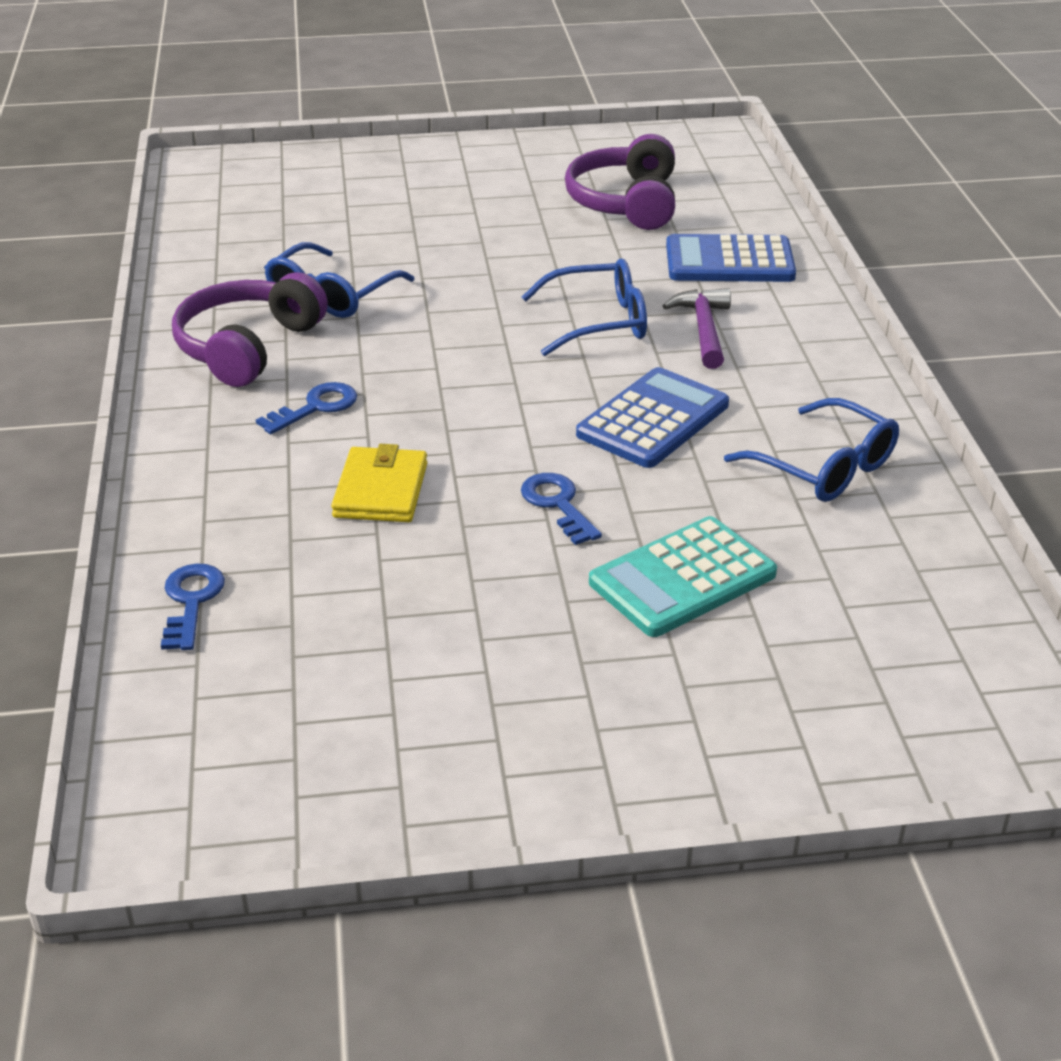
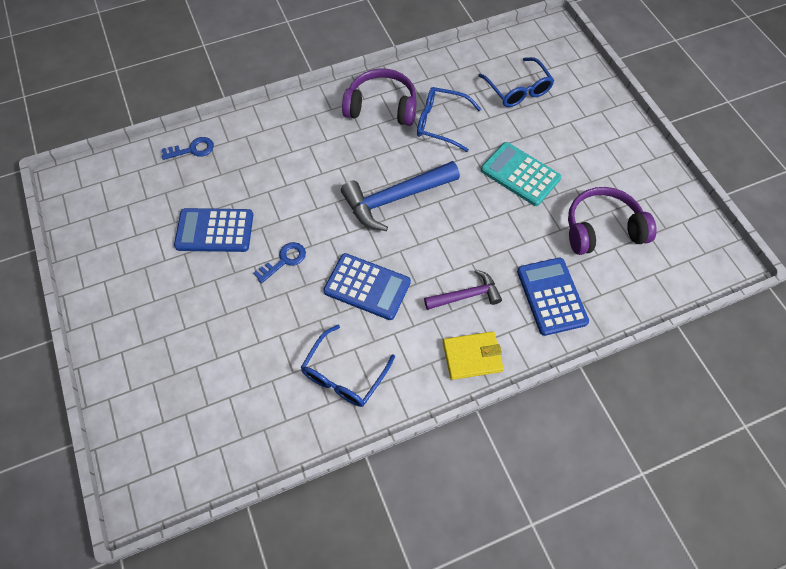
camera: 75 degrees right, 25 degrees up
(315, 407) = (339, 147): blue key -> none
(380, 490) = (280, 190): yellow wallet -> yellow wallet (472, 356)
(442, 588) = (214, 231): none -> blue calculator
(475, 364) = (395, 199): none -> blue hammer
(599, 322) = (456, 243): blue glasses -> blue glasses (518, 90)
(682, 578) = (237, 323): turquoise calculator -> turquoise calculator (520, 174)

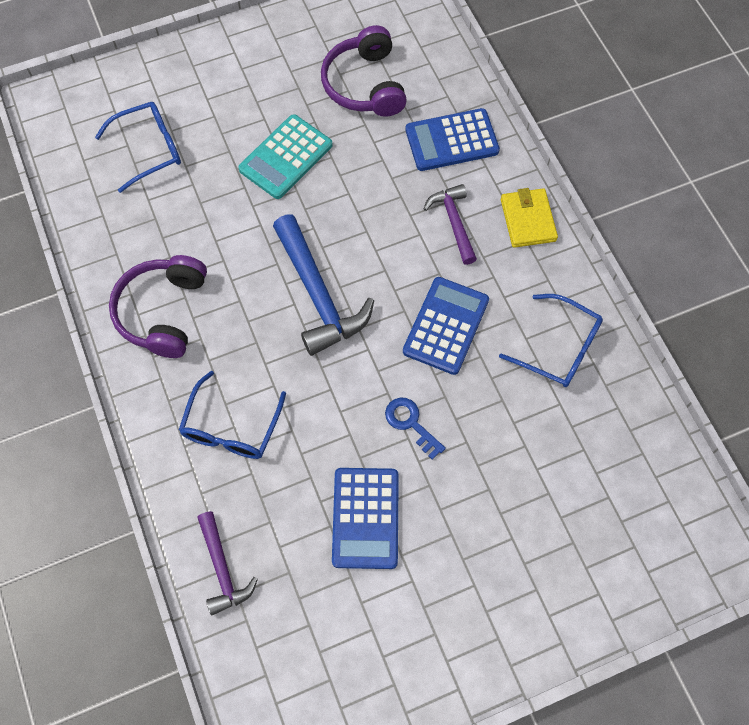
camera: 90 degrees left, 5 degrees up
(192, 149) = (222, 569): blue key -> purple hammer
(440, 123) = (198, 240): blue glasses -> blue glasses (231, 427)

